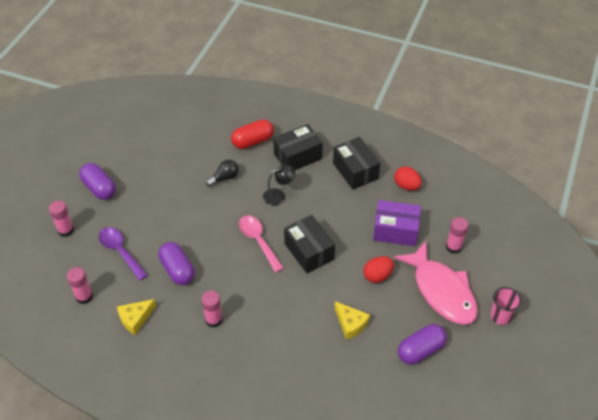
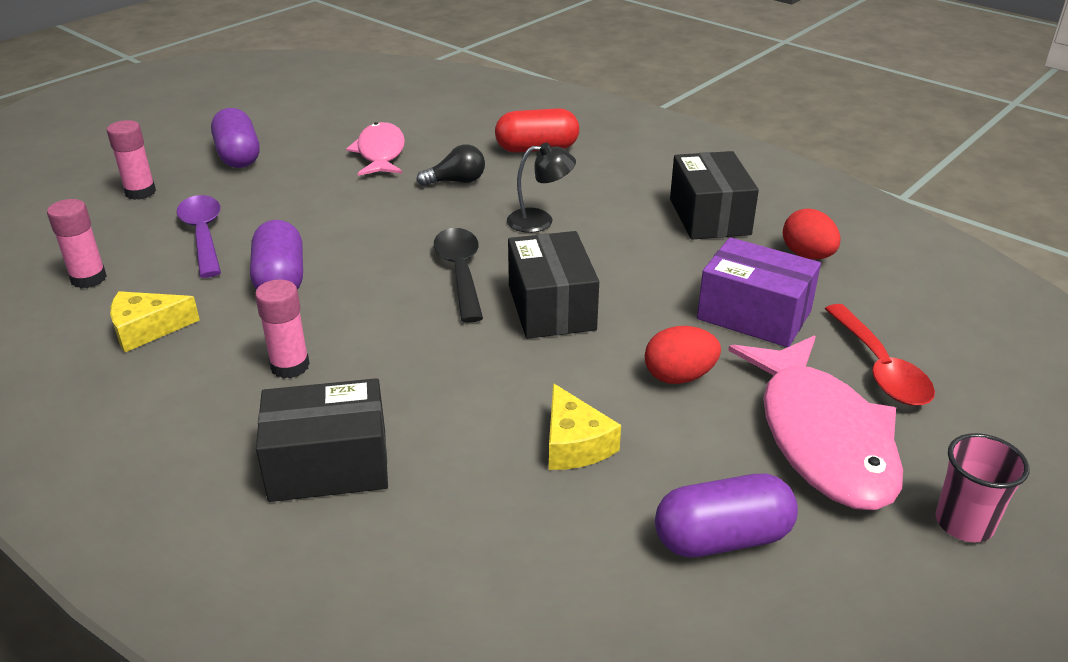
camera: 20 degrees right, 15 degrees down
(174, 166) = (380, 153): none -> pink fish
(258, 241) = (460, 272): pink spoon -> black spoon
(297, 156) = (607, 179): black box -> black box (328, 465)
(453, 247) = (880, 368): pink glue stick -> red spoon

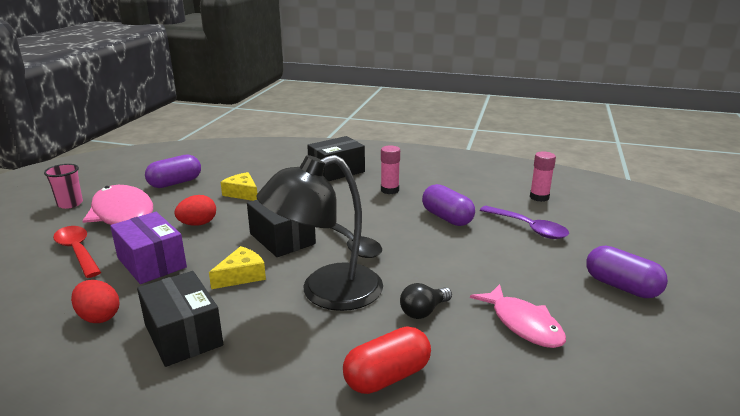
camera: 155 degrees right, 10 degrees down
(140, 192) = (619, 242): pink glue stick -> none
(147, 329) = (472, 187): yellow cheese -> yellow cheese (241, 276)
(540, 221) = (326, 292): black lamp -> black lamp, size x2.14
(754, 315) = (151, 262): purple box -> purple box turned 45 degrees clockwise

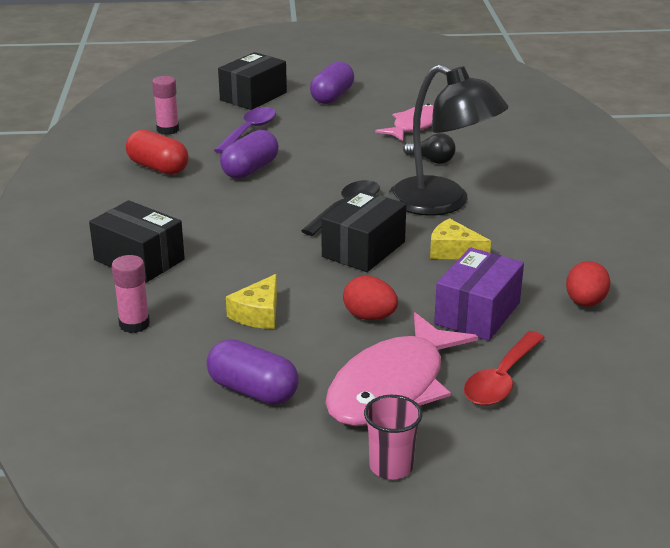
camera: 110 degrees left, 5 degrees up
(183, 335) = (561, 250): black box -> black box (253, 96)
(387, 377) = (519, 162): red capsule -> red capsule (158, 167)
(389, 190) = (190, 211): pink glue stick -> pink glue stick (134, 324)

